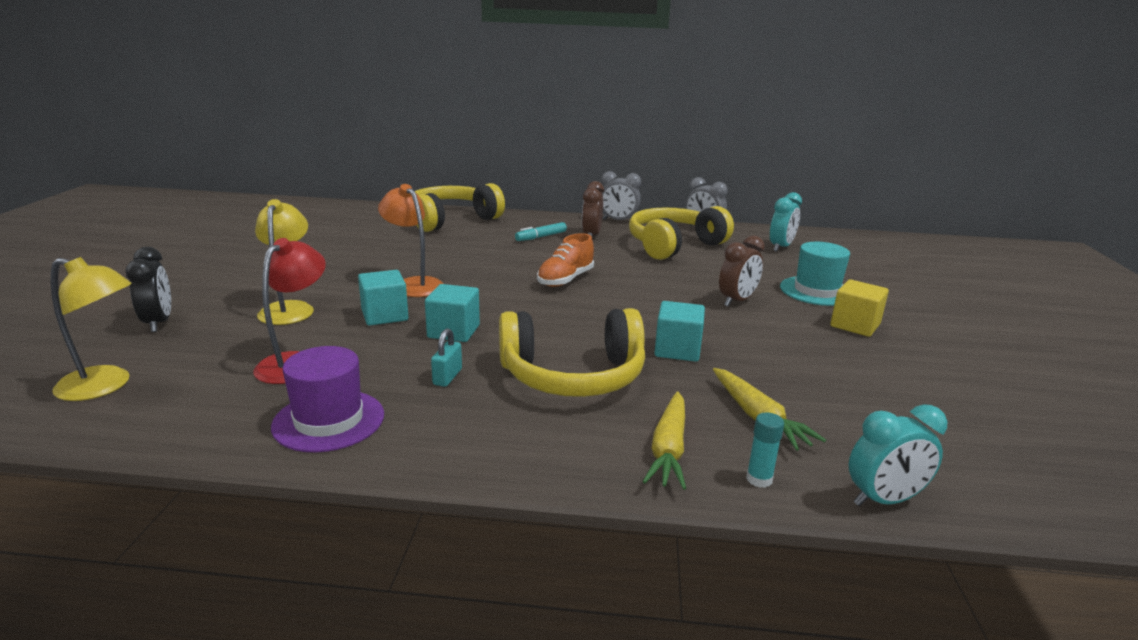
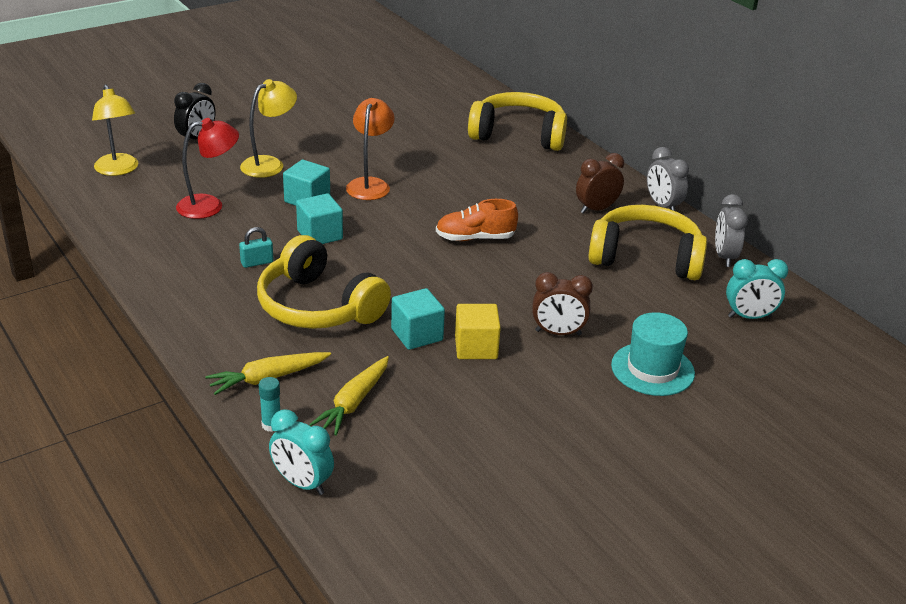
camera: 50 degrees right, 10 degrees up
(328, 420) = (164, 250): purple hat -> none
(541, 237) = (551, 188): turquoise marker -> none
(855, 325) = (597, 410): yellow cube -> yellow cube (476, 347)

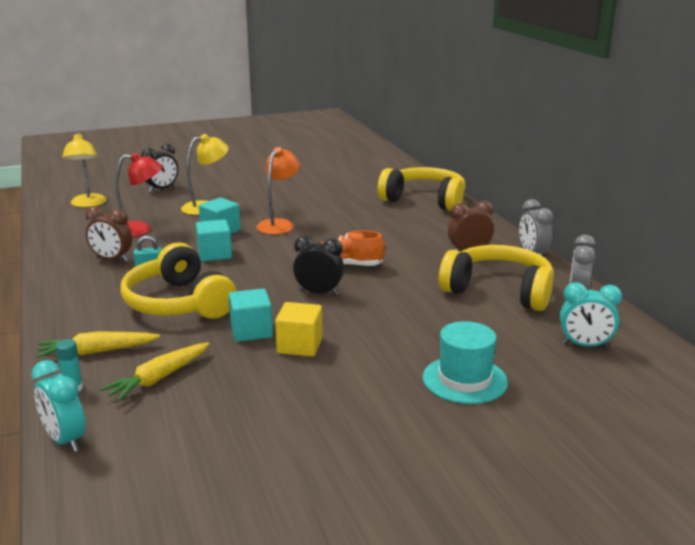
camera: 15 degrees right, 10 degrees down
(462, 278) = (319, 293): none -> black clock
(558, 333) = (384, 341): brown clock -> brown clock (112, 259)

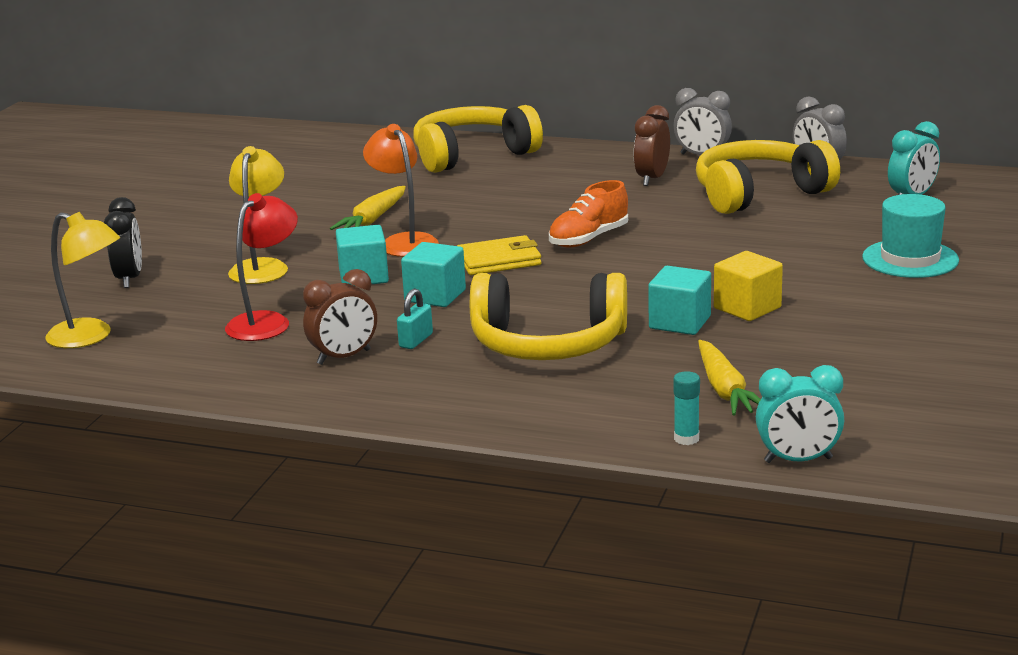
camera: 50 degrees left, 0 degrees up
(97, 352) = (612, 411): yellow carrot -> yellow carrot (372, 220)
(283, 253) = (499, 260): none -> yellow wallet
(319, 293) = (636, 269): black clock -> none

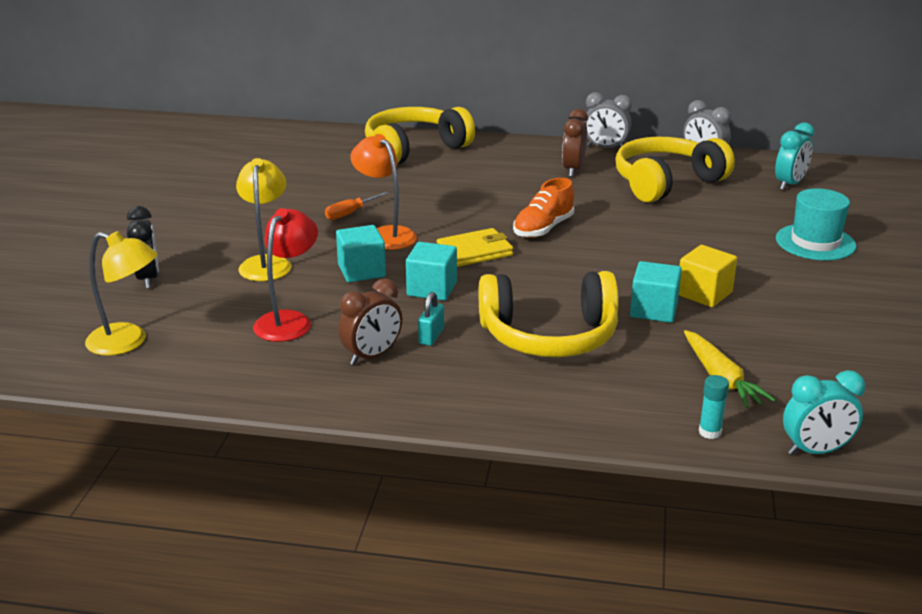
camera: 10 degrees left, 5 degrees up
(372, 220) = (350, 213): yellow carrot -> orange screwdriver

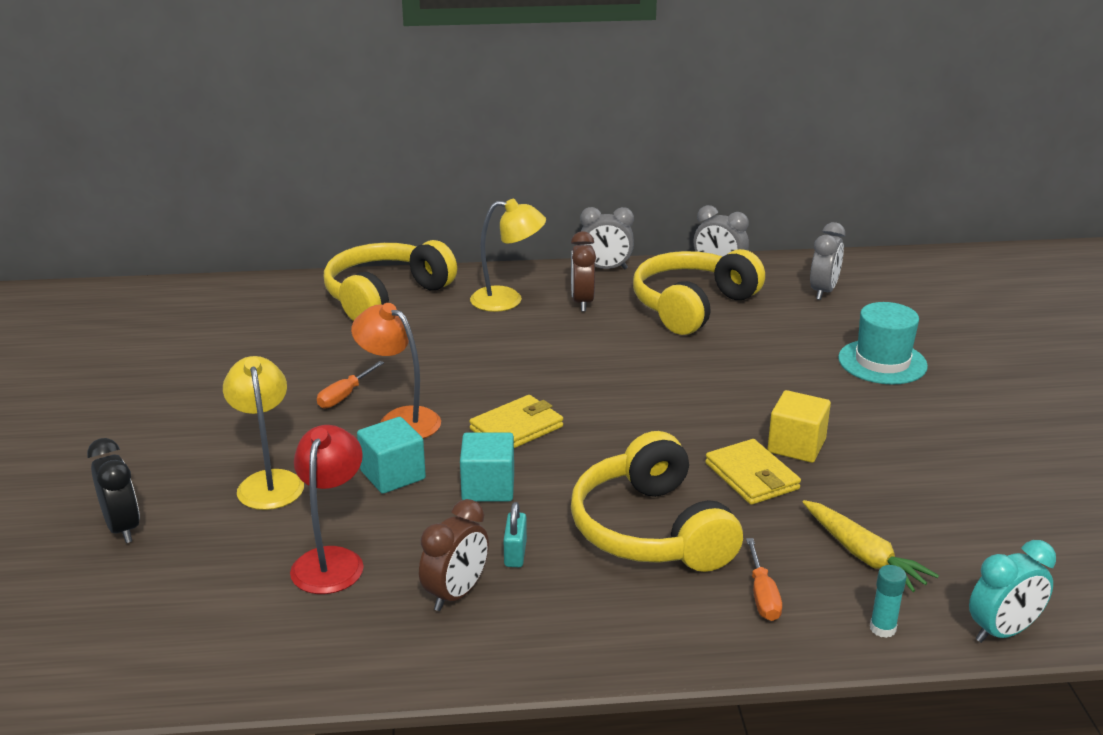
camera: 15 degrees left, 0 degrees up
(127, 342) = (133, 628): yellow lamp -> yellow lamp (507, 300)
(543, 228) = (582, 385): orange shoe -> none
(549, 336) = (651, 530): yellow headphones -> yellow headphones turned 90 degrees clockwise
(618, 394) = (762, 595): none -> orange screwdriver
(653, 310) = (752, 476): turquoise cube -> yellow wallet
(789, 184) = (823, 291): turquoise clock -> grey clock

